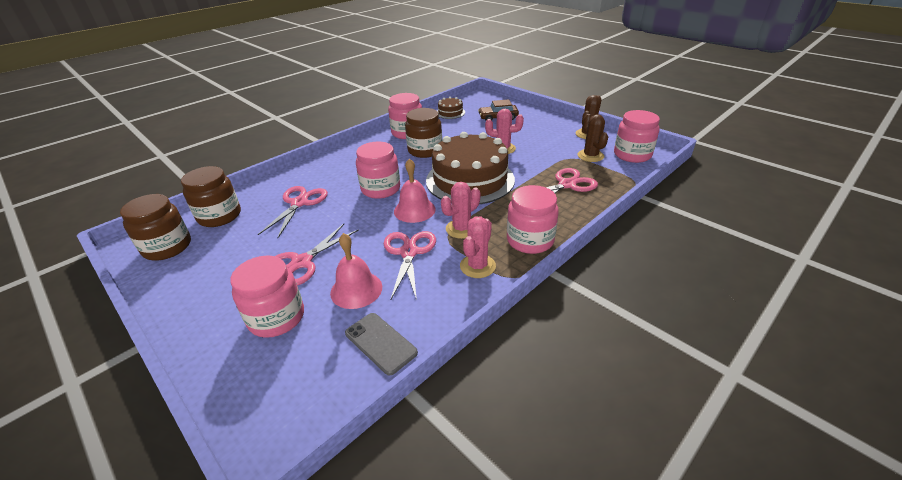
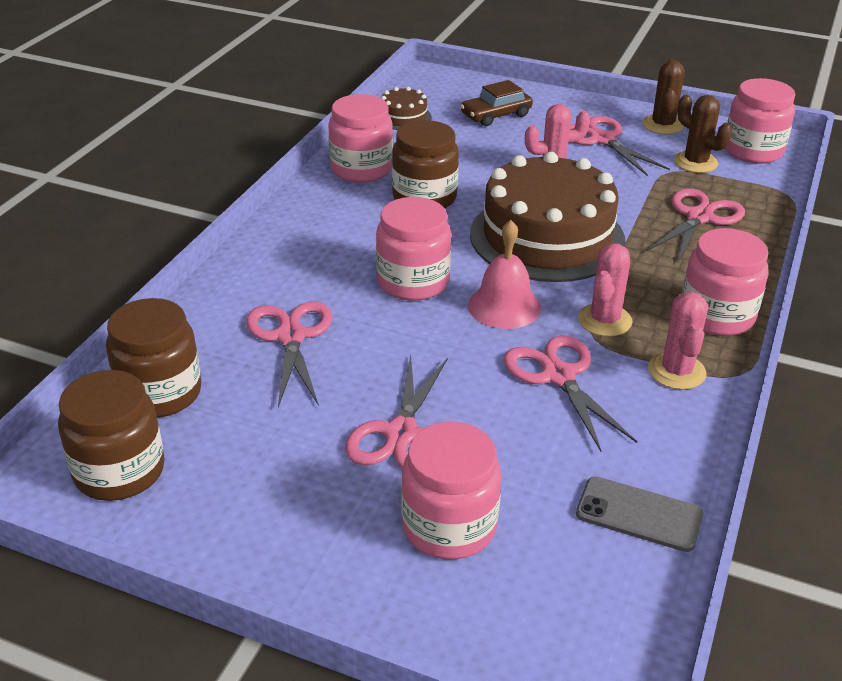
camera: 25 degrees left, 0 degrees up
(356, 289) = (531, 451): pink bell -> none
(545, 137) = (602, 140): none -> pink scissors

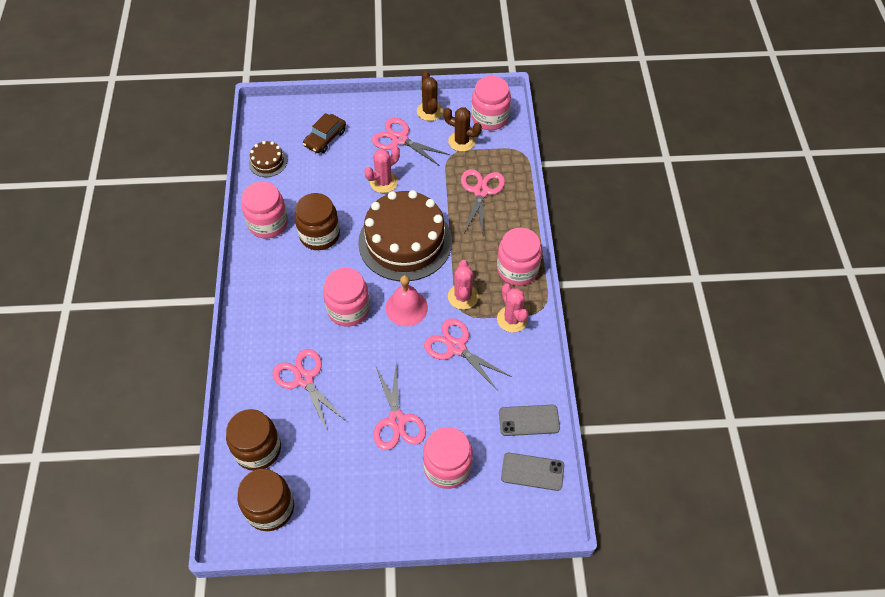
camera: 25 degrees left, 20 degrees up
(607, 593) = (532, 471): none -> grey phone

